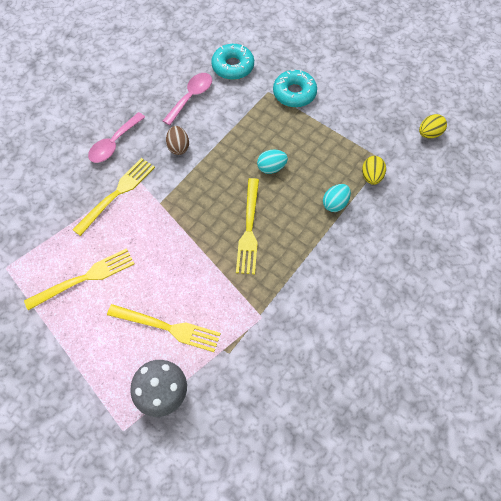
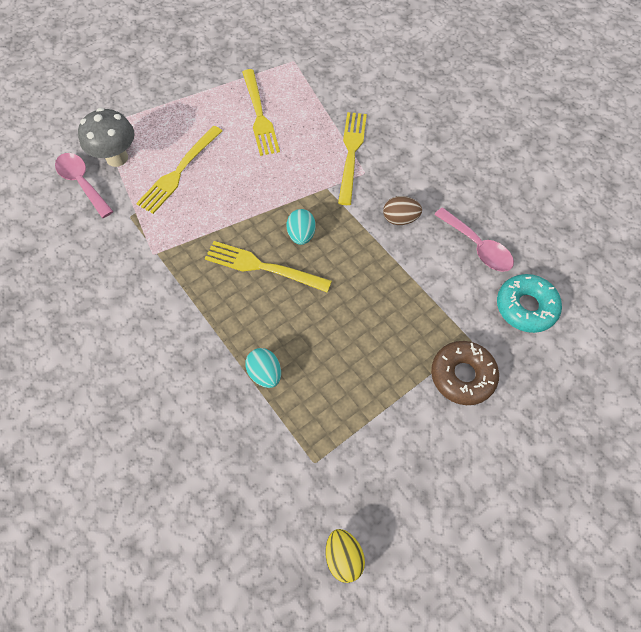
camera: 105 degrees right, 0 degrees up
(114, 144) = (420, 158): pink spoon -> pink spoon (82, 183)
(117, 193) = (351, 153): yellow fork -> yellow fork turned 135 degrees counterclockwise
(271, 168) = (342, 312): turquoise egg -> turquoise egg (301, 235)
(294, 93) = (462, 375): turquoise donut -> brown donut
(371, 176) = (292, 436): yellow egg -> none

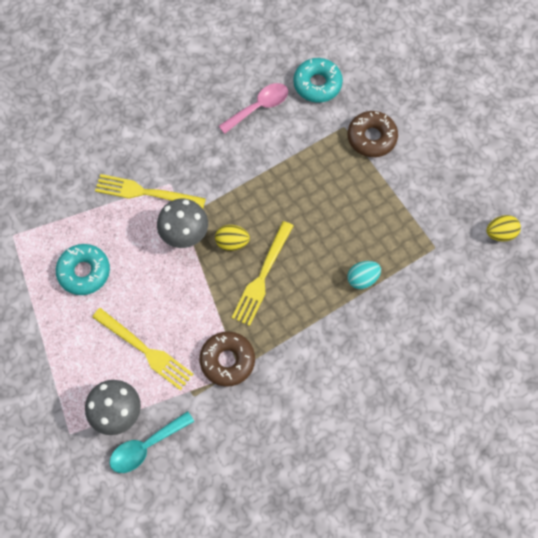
camera: 85 degrees left, 5 degrees up
(82, 183) = (146, 446): pink spoon -> turquoise spoon
(166, 242) = (227, 360): none -> brown donut
(260, 116) = (84, 272): yellow fork -> turquoise donut
(301, 235) = (232, 242): turquoise egg -> yellow egg
(306, 192) = (185, 235): none -> grey mushroom
(400, 219) = (224, 161): brown egg -> none

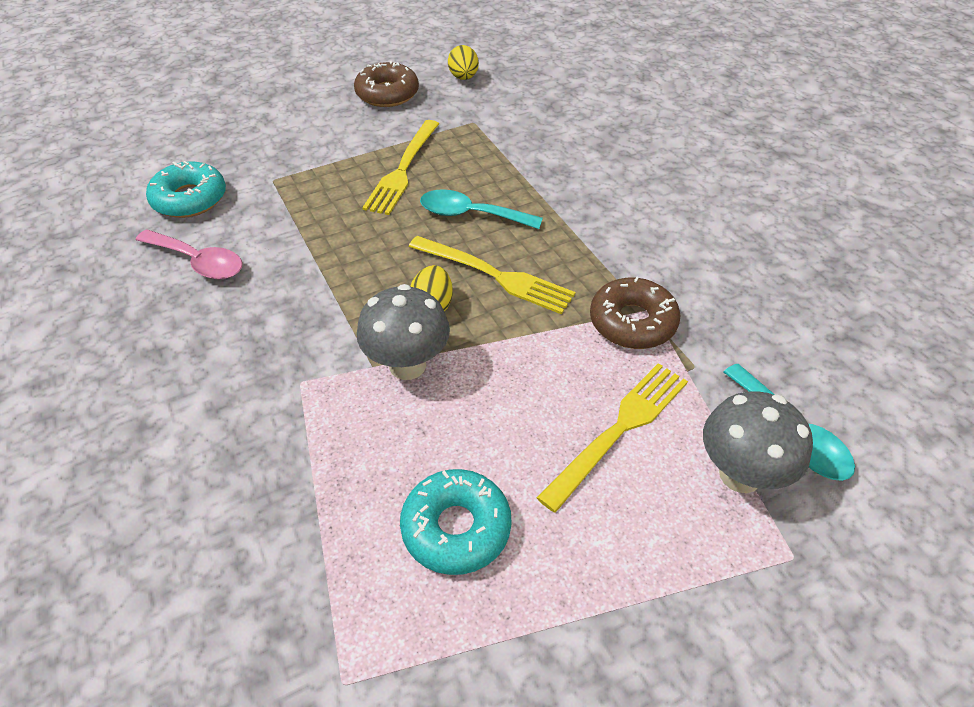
camera: 85 degrees left, 20 degrees down
(145, 192) = (307, 420): yellow fork -> yellow fork (402, 170)
(259, 107) = (198, 262): pink spoon -> pink spoon turned 150 degrees clockwise
(321, 256) = (471, 214): none -> turquoise spoon
(362, 279) = (509, 181): turquoise egg -> none
(371, 138) = (300, 157): brown donut -> brown donut (387, 94)

